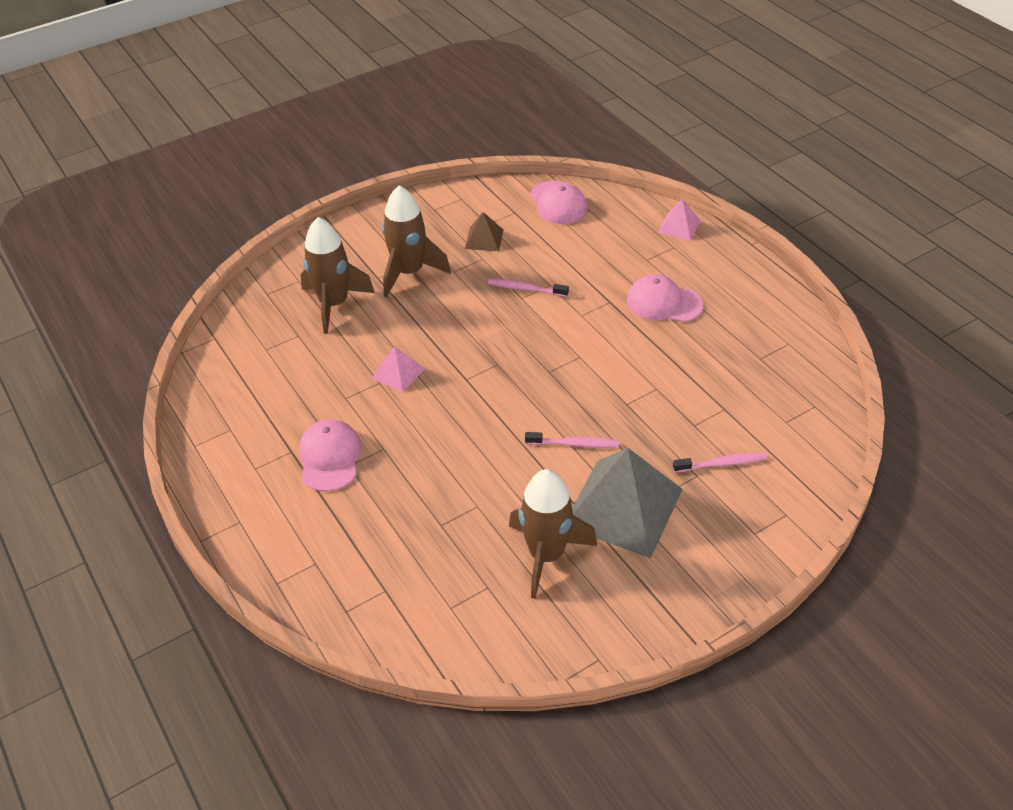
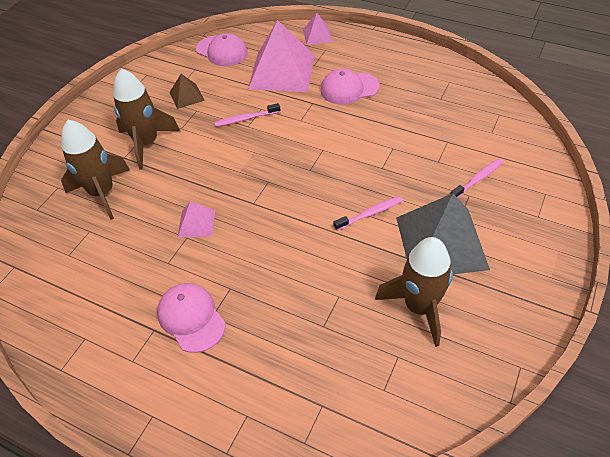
camera: 30 degrees left, 5 degrees up
(605, 253) = (282, 71): none -> pink pyramid

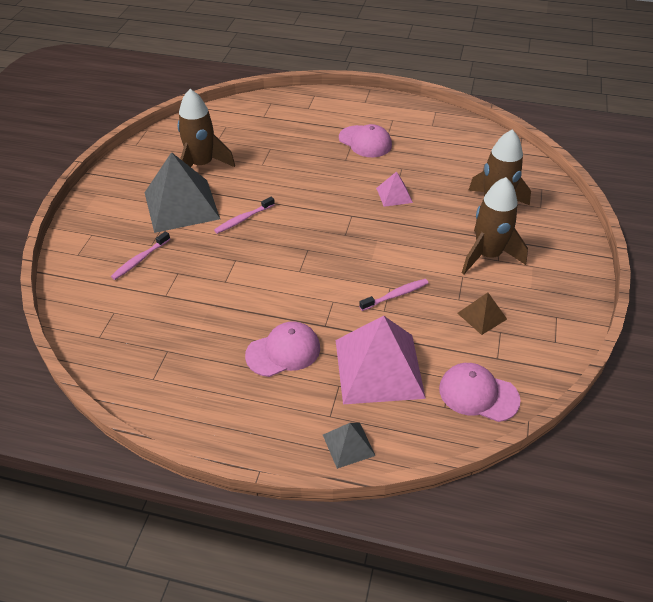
camera: 165 degrees right, 5 degrees down
(317, 35) = (348, 445): pink pyramid -> grey pyramid

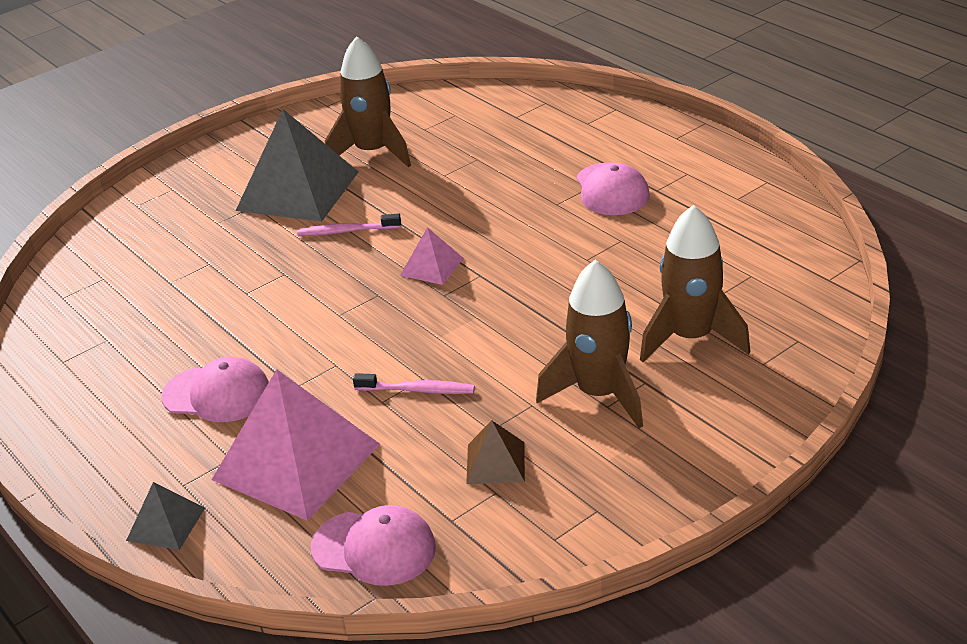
camera: 40 degrees right, 10 degrees down
(140, 259) = (189, 234): pink toothbrush -> none
(394, 195) = (567, 270): pink pyramid -> pink pyramid (432, 266)
(478, 394) = (374, 548): pink cap -> pink cap turned 135 degrees clockwise

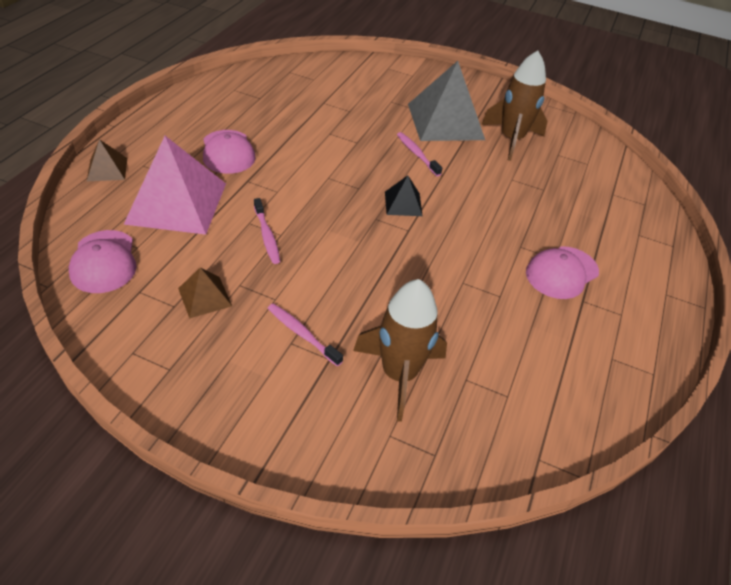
camera: 55 degrees right, 10 degrees up
(166, 524) = (107, 169): grey pyramid -> brown pyramid
(432, 266) = (403, 203): pink pyramid -> black pyramid
(599, 394) = (302, 334): brown rocket -> pink toothbrush

